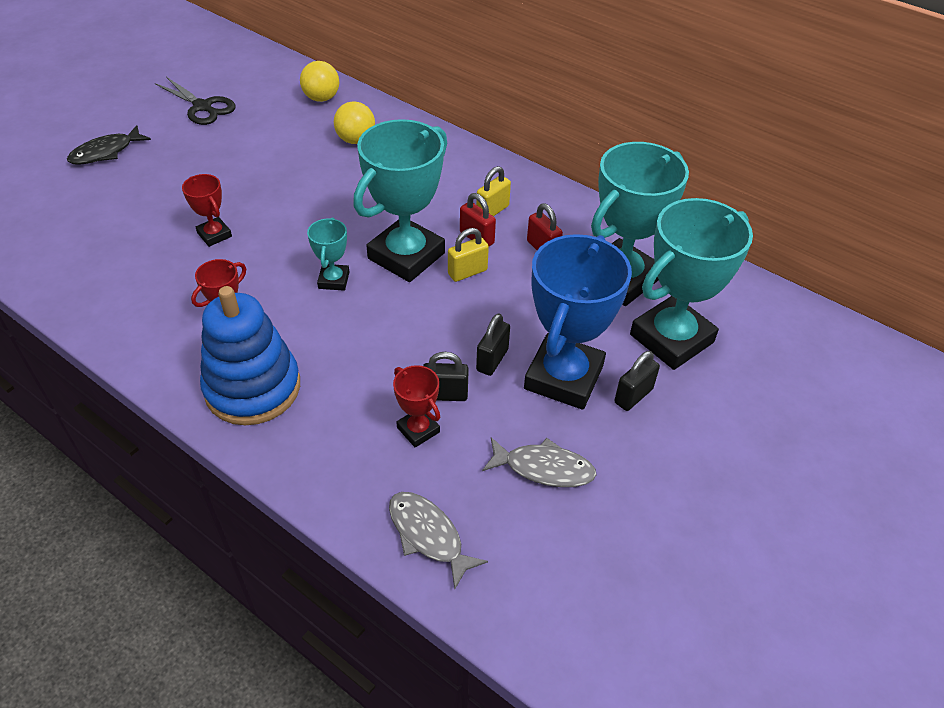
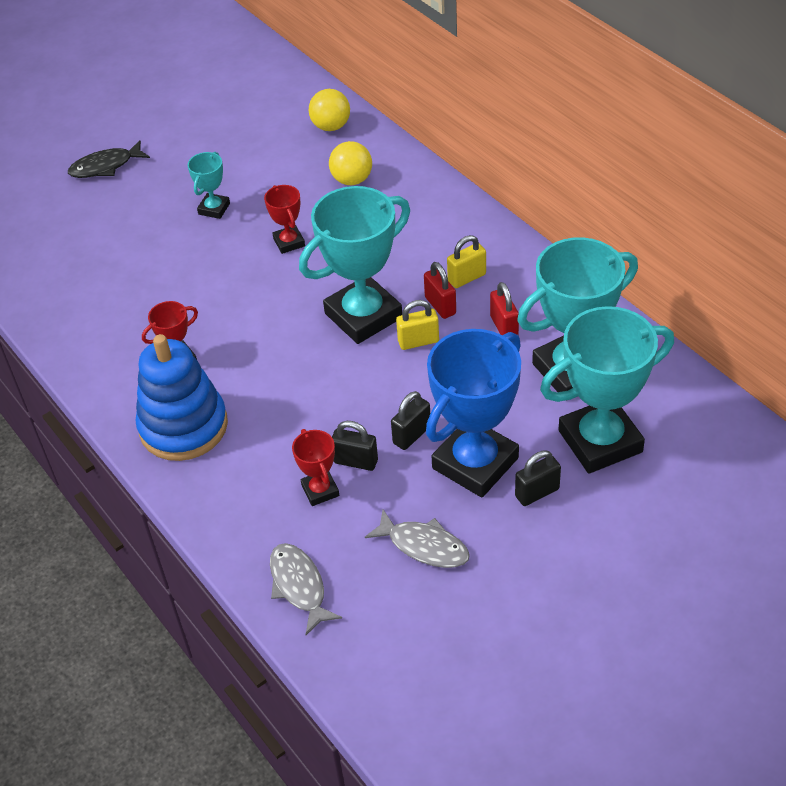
camera: 20 degrees right, 0 degrees up
(203, 107) = (209, 124): black scissors -> none
(214, 235) = (186, 268): red trophy -> red trophy (289, 242)
(333, 280) = (285, 331): turquoise trophy -> turquoise trophy (214, 209)

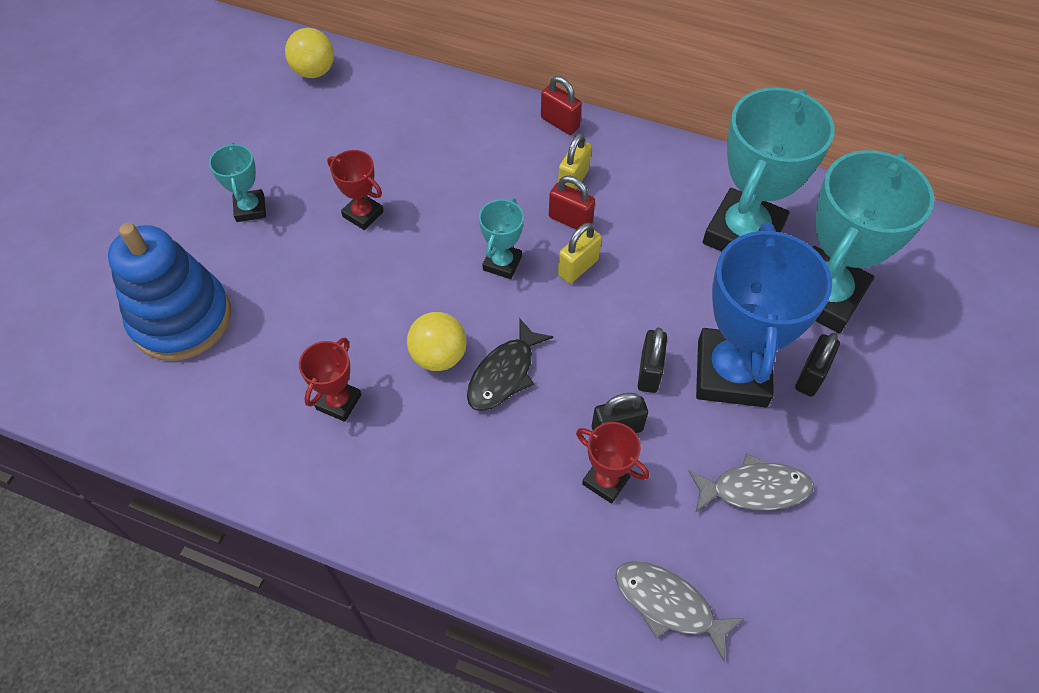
camera: 35 degrees left, 10 degrees up
(105, 166) = (82, 207): black fish -> black fish (504, 374)
(183, 426) = (402, 479): blue stacking toy -> blue stacking toy (181, 319)
(352, 180) = (379, 121): yellow ball -> yellow ball (438, 356)
(363, 316) = (502, 263): turquoise trophy -> turquoise trophy, size x0.47
(504, 327) = (647, 216): red padlock -> red padlock (560, 123)

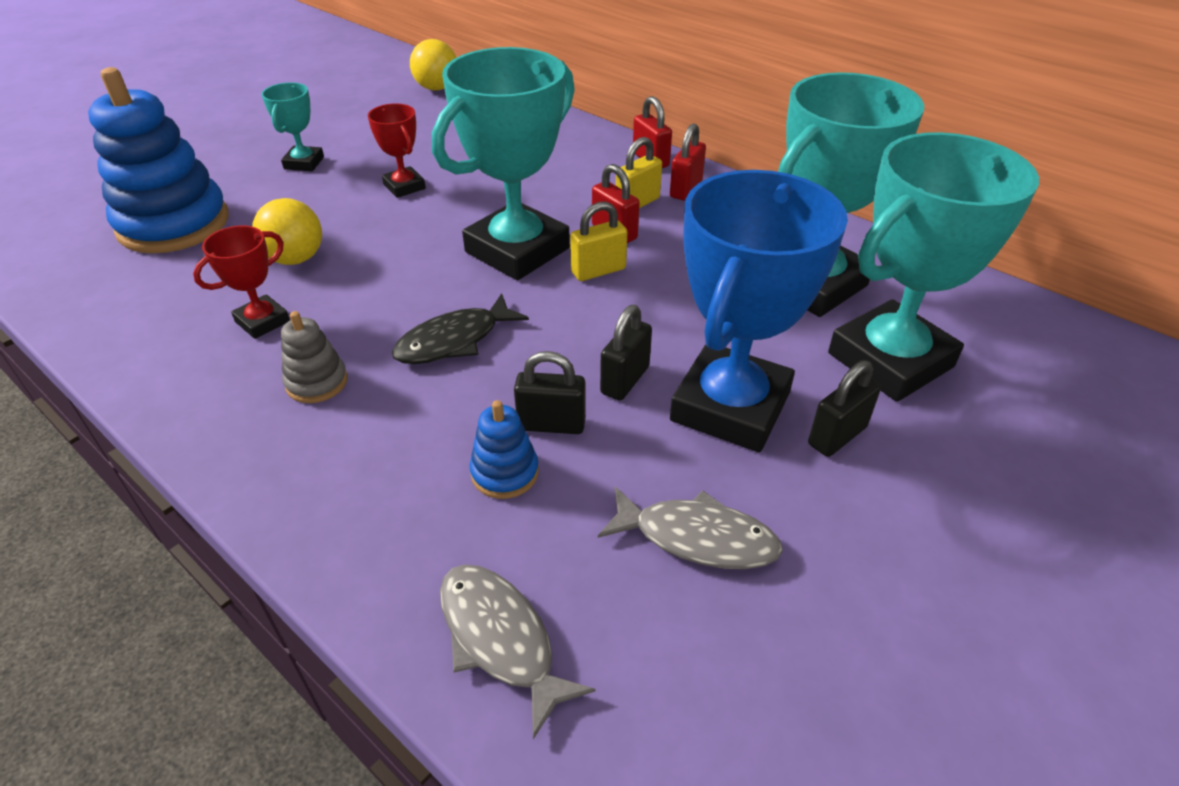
camera: 20 degrees right, 15 degrees down
(422, 447) = (317, 382): none -> grey stacking toy
(438, 356) = (395, 309): yellow ball -> yellow ball (296, 259)
(502, 263) = (517, 250): turquoise trophy -> turquoise trophy, size x2.12
(605, 153) = (685, 189): none -> red padlock
(606, 480) = (505, 472): red trophy -> blue stacking toy

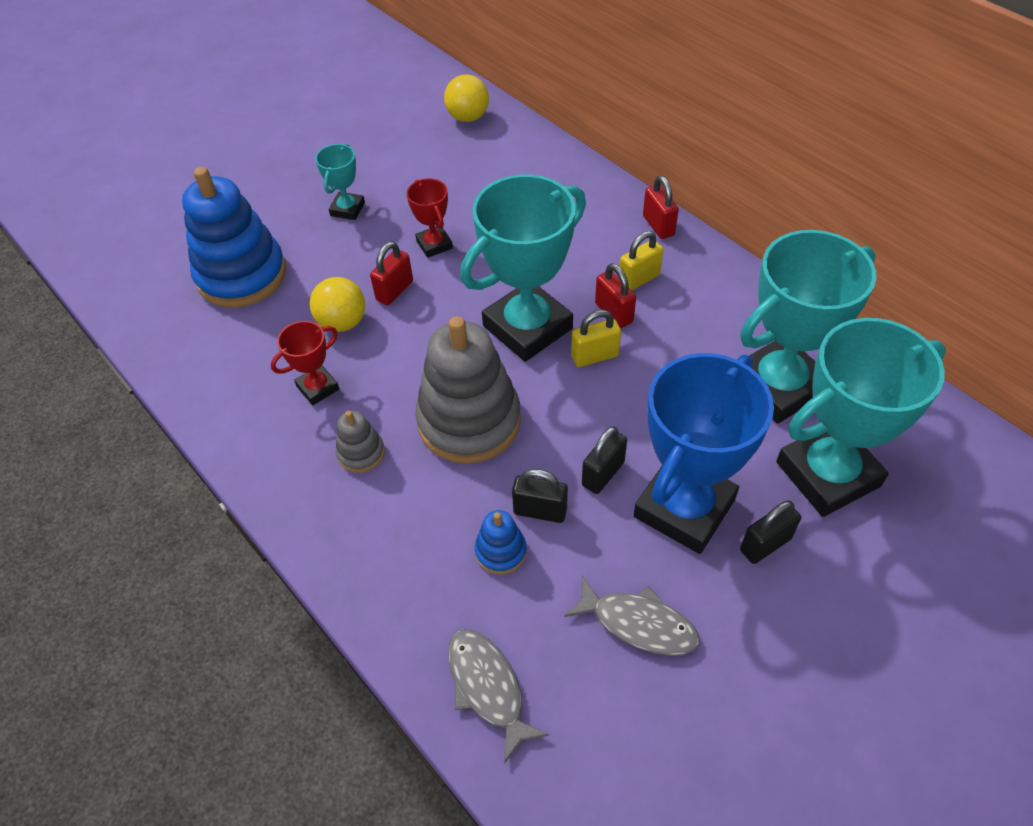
camera: 10 degrees right, 10 degrees up
(454, 340) = (469, 421): black fish -> grey stacking toy
(685, 189) = (685, 265): red padlock -> red padlock (394, 291)

